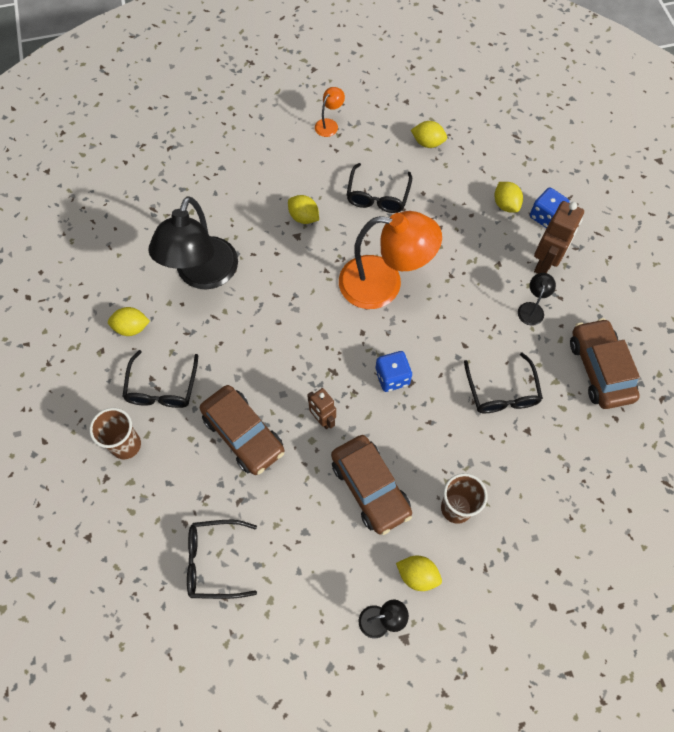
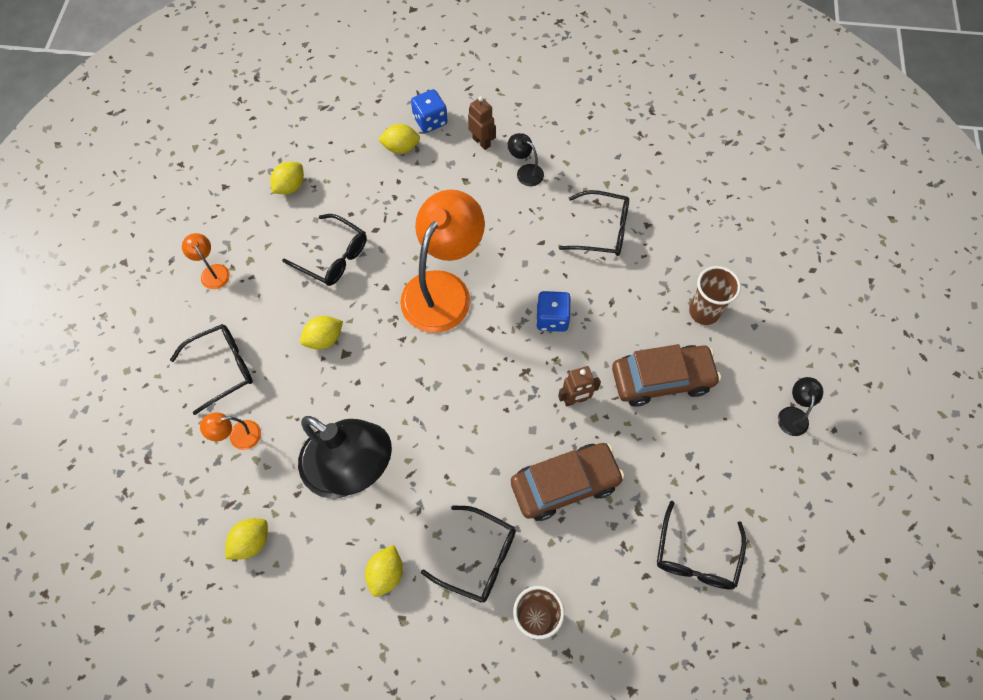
camera: 70 degrees left, 0 degrees up
(205, 194) = (238, 436): none -> orange lamp
(254, 163) = (223, 368): none -> black glasses
(417, 575) = (758, 368): yellow lemon -> yellow lemon (251, 542)
(545, 263) = (481, 142): brown robot -> brown robot, size x0.64
(599, 369) = (607, 145): brown car -> none

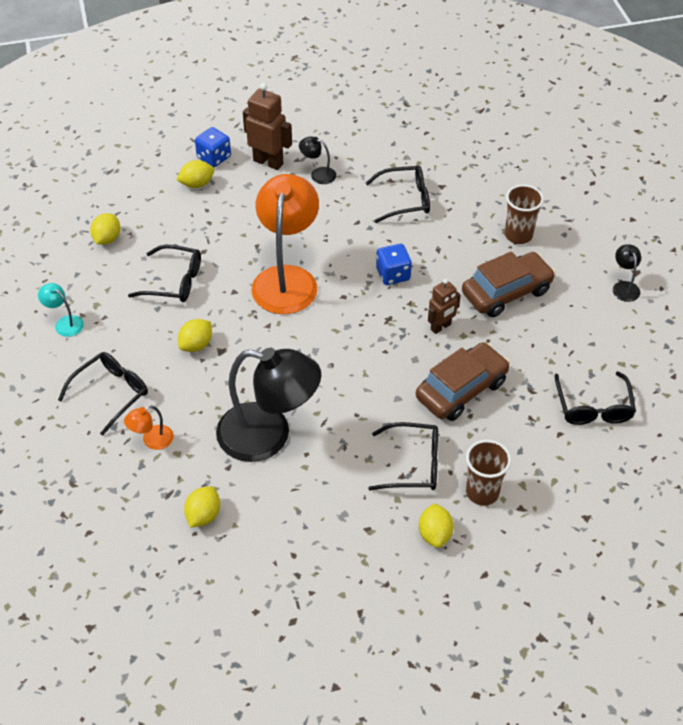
camera: 20 degrees left, 15 degrees down
(212, 272) = (64, 323): orange lamp -> turquoise lamp
(386, 573) = (338, 501): yellow lemon -> yellow lemon (435, 534)
(481, 142) = (268, 162): brown robot -> brown robot, size x1.57

